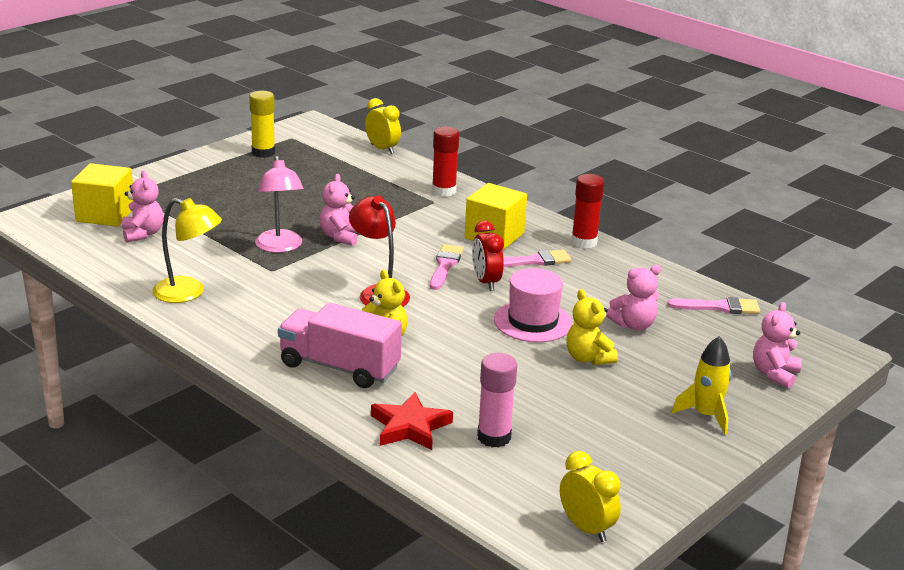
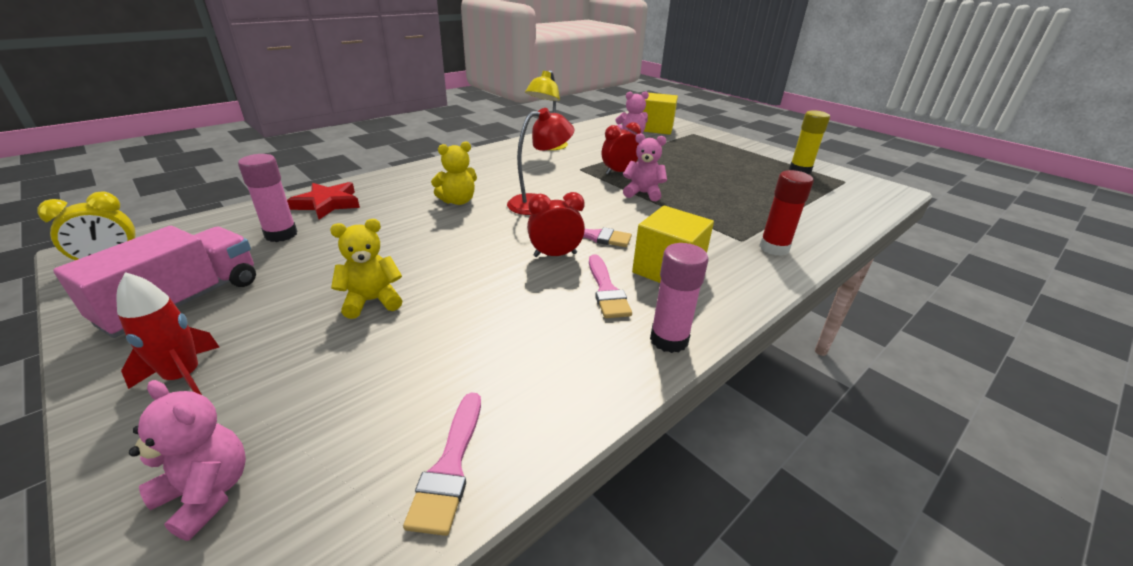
camera: 95 degrees right, 5 degrees up
(280, 247) = (619, 172): pink lamp -> red clock
(339, 367) = (427, 185): pink truck -> pink truck (184, 302)
(382, 149) = (862, 221): yellow clock -> none
(532, 321) = (464, 274): pink hat -> none
(584, 242) = (669, 340): red glue stick -> pink glue stick
(633, 325) = (429, 350): pink teddy bear -> none
(705, 415) = (184, 377): yellow rocket -> red rocket

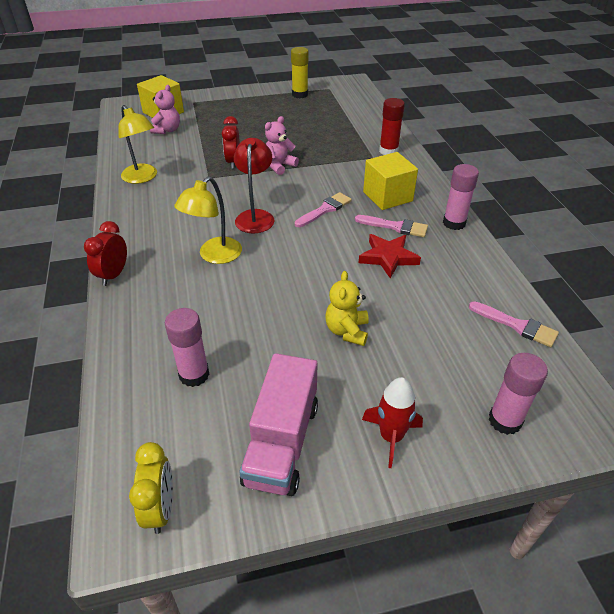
camera: 60 degrees left, 10 degrees up
(184, 302) = (282, 442): pink truck -> pink truck turned 135 degrees counterclockwise
(207, 493) = (504, 420): pink teddy bear -> pink glue stick
(327, 204) = (148, 337): red star -> red star (388, 257)
(458, 201) = (214, 256): yellow teddy bear -> yellow lamp
(555, 255) = (340, 233): red clock -> red clock (113, 275)

